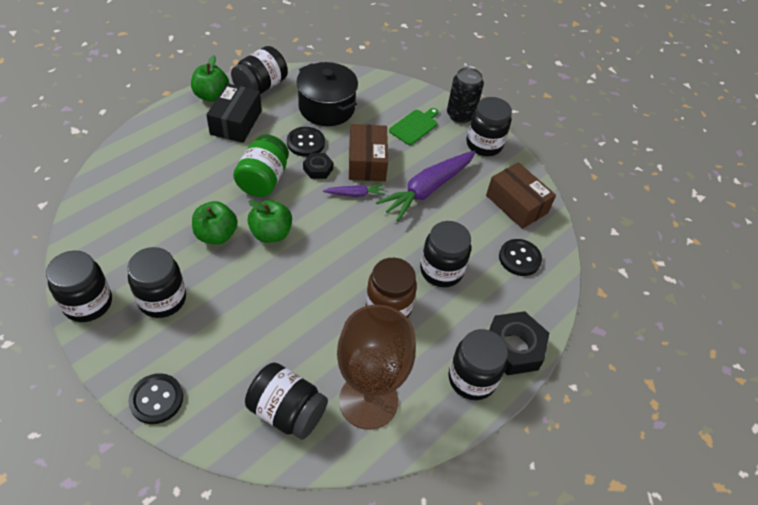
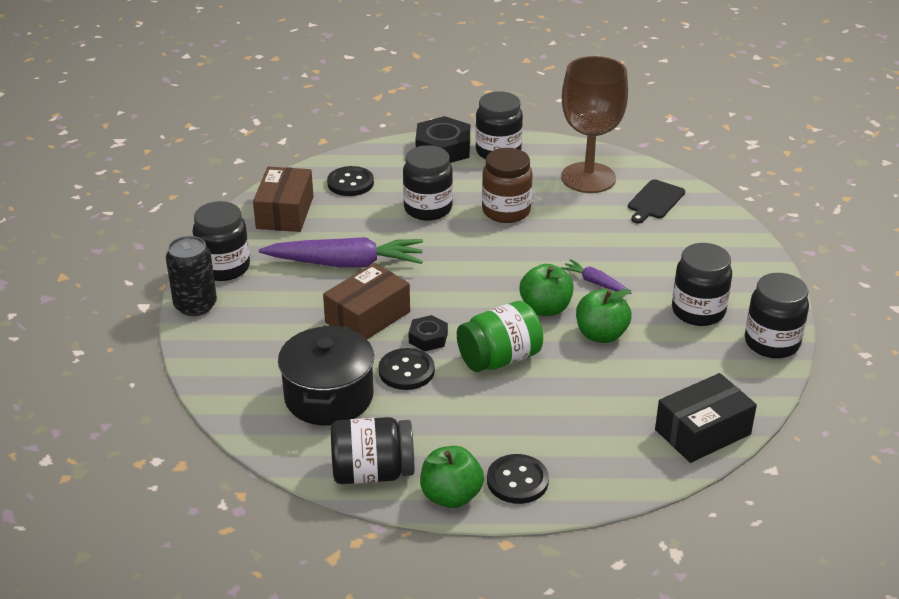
camera: 130 degrees left, 15 degrees down
(156, 399) = (752, 253): black button -> black button (517, 481)
(236, 122) = (459, 440): black box -> black box (702, 432)
(287, 411) = (655, 201): black jar -> black cutting board
(355, 194) = (421, 297): purple carrot -> purple carrot (595, 283)
(415, 126) = (262, 322): green cutting board -> none

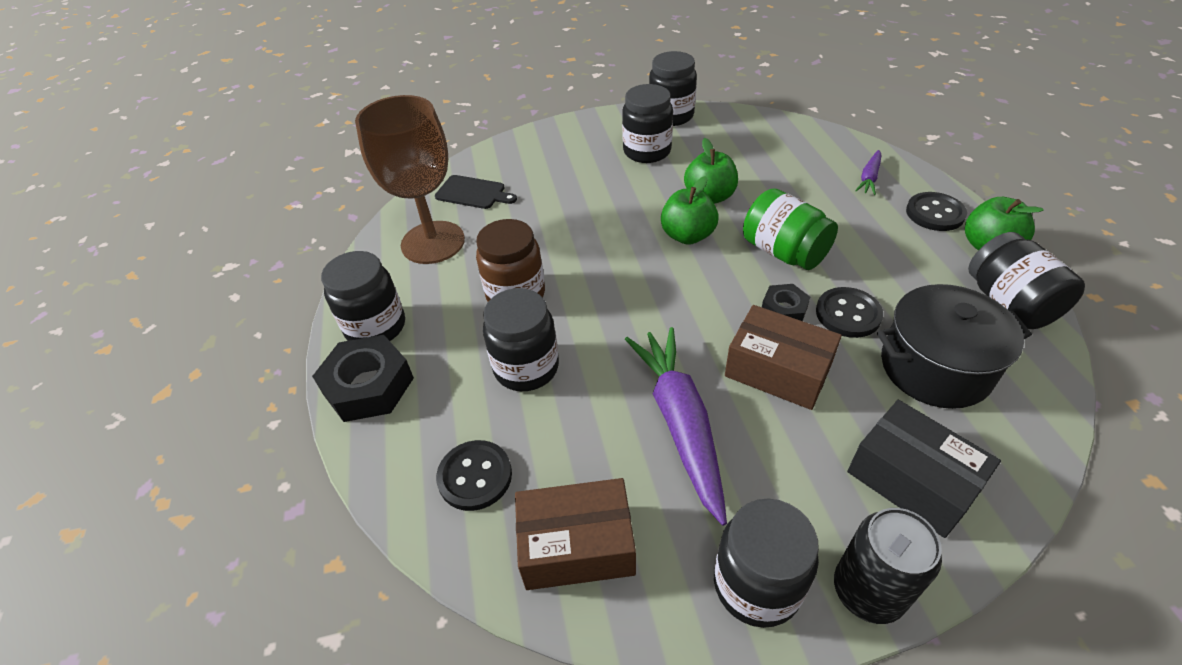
camera: 100 degrees left, 10 degrees up
(595, 283) = (630, 211): purple carrot -> purple carrot (869, 178)
(702, 432) = (800, 135): black box -> black box (912, 480)

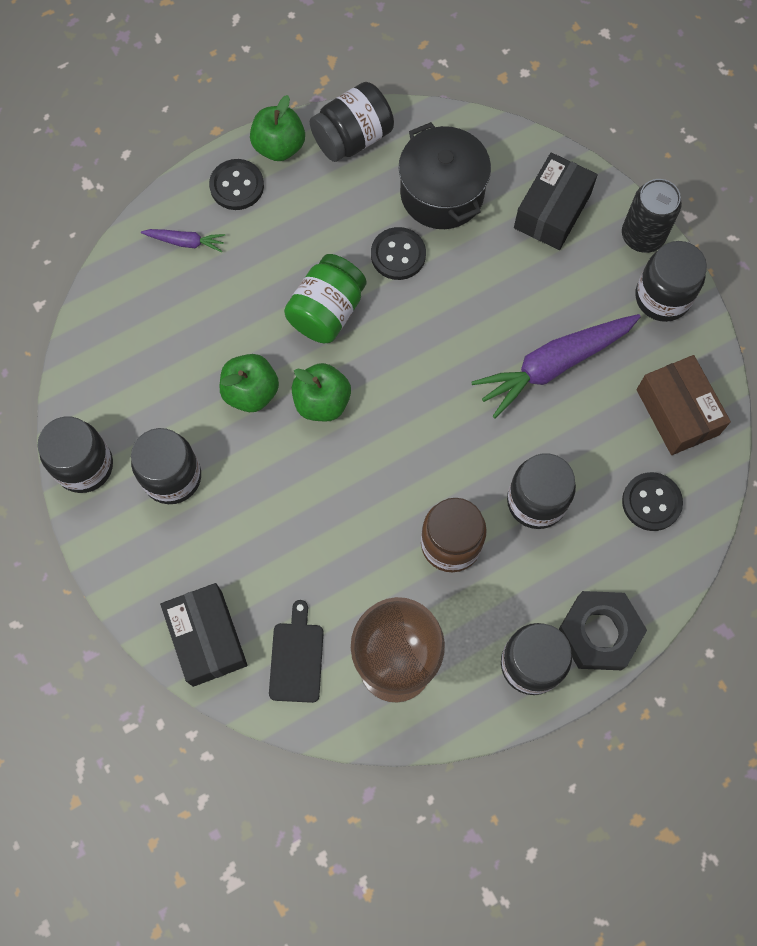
camera: 110 degrees left, 25 degrees up
(514, 155) = (207, 638): none -> black box
(777, 370) = (478, 302): brown box -> none
(784, 309) = (406, 304): black nut -> none

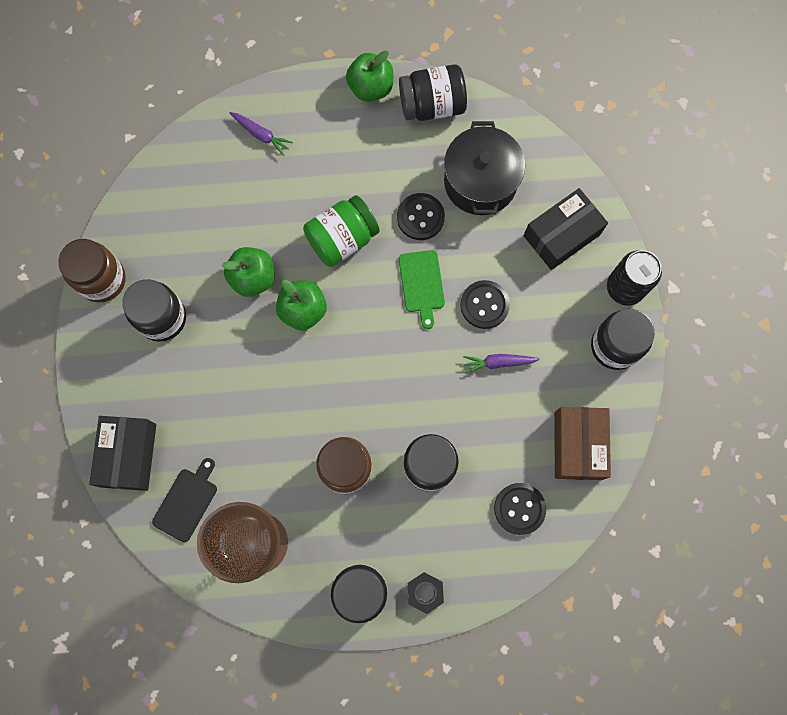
camera: 25 degrees right, 5 degrees up
(84, 466) = (102, 280): black jar -> brown jar
(237, 186) = (322, 106): black button -> black button (484, 305)
(434, 321) = (422, 284): none -> green cutting board
(554, 365) = (498, 363): purple carrot -> purple carrot, size x0.47
(599, 632) = (425, 592): black nut -> black nut, size x0.56

